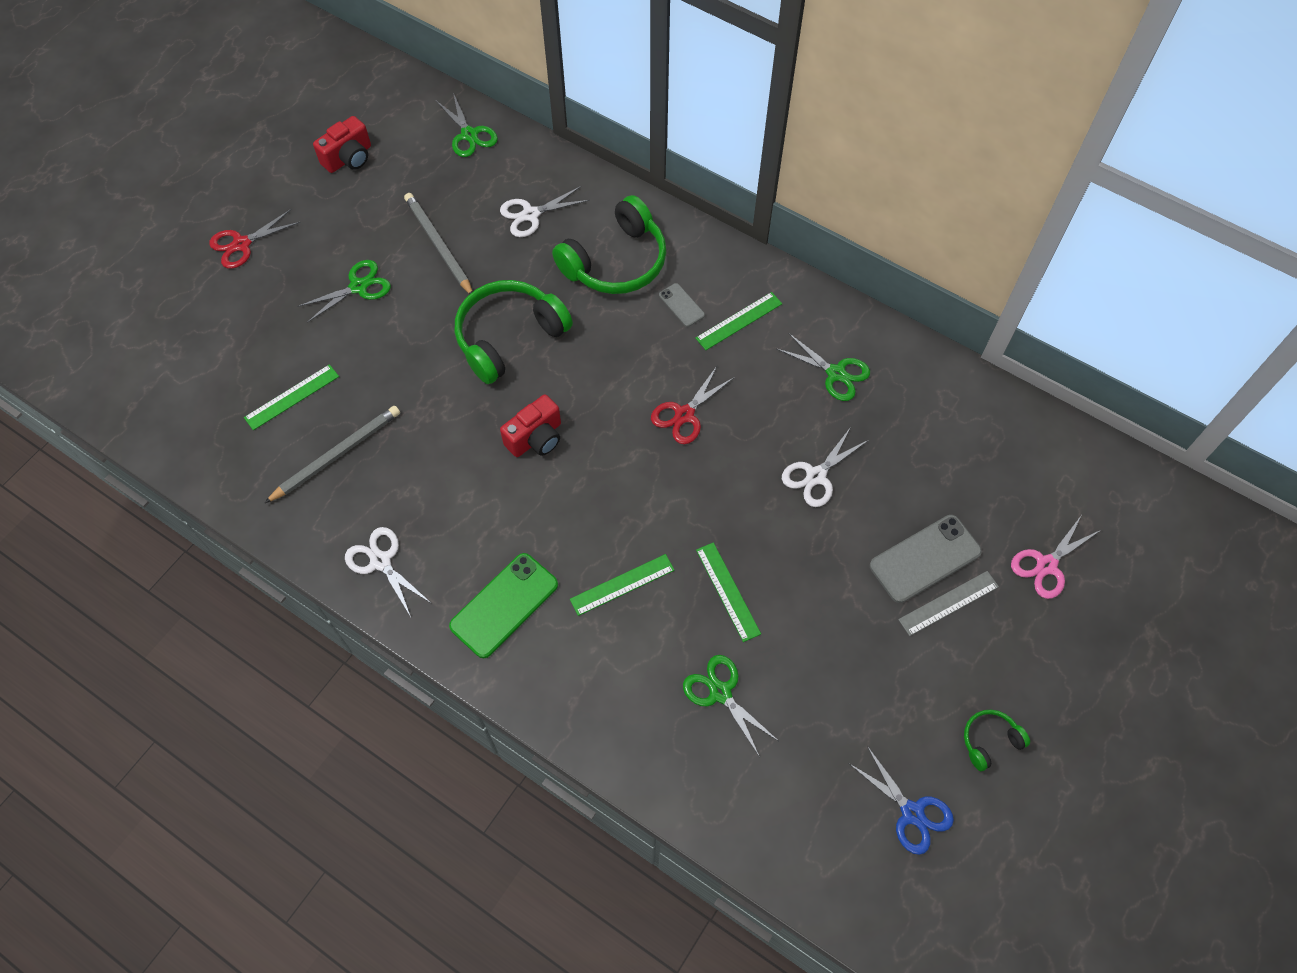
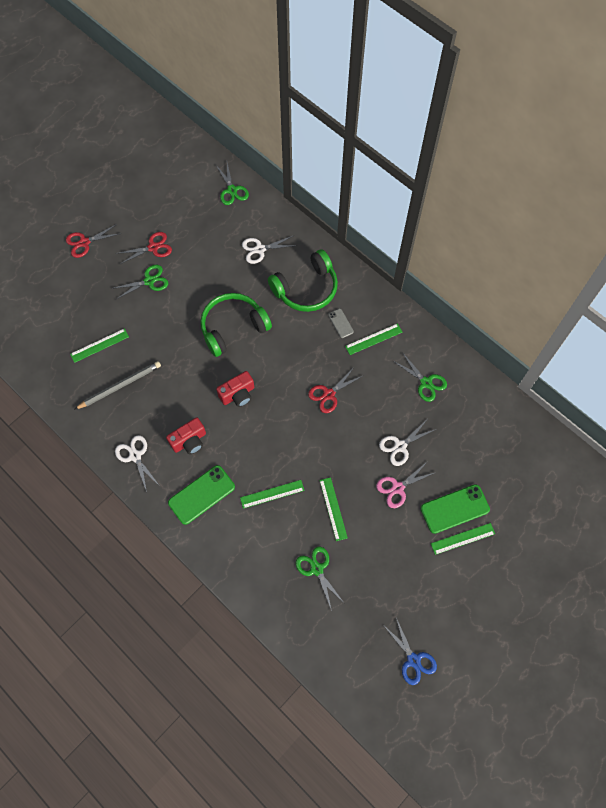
camera: 10 degrees right, 5 degrees up
(349, 158) = (156, 195): red camera -> red camera (189, 441)
(357, 236) = (153, 247): none -> red scissors
(438, 245) = (201, 261): grey pencil -> none
(925, 558) = (454, 508): grey phone -> green phone
(948, 603) = (463, 538): grey ruler -> green ruler
(990, 741) = (468, 626): green headphones -> none
(1046, 565) = (527, 525): pink scissors -> pink scissors (397, 488)

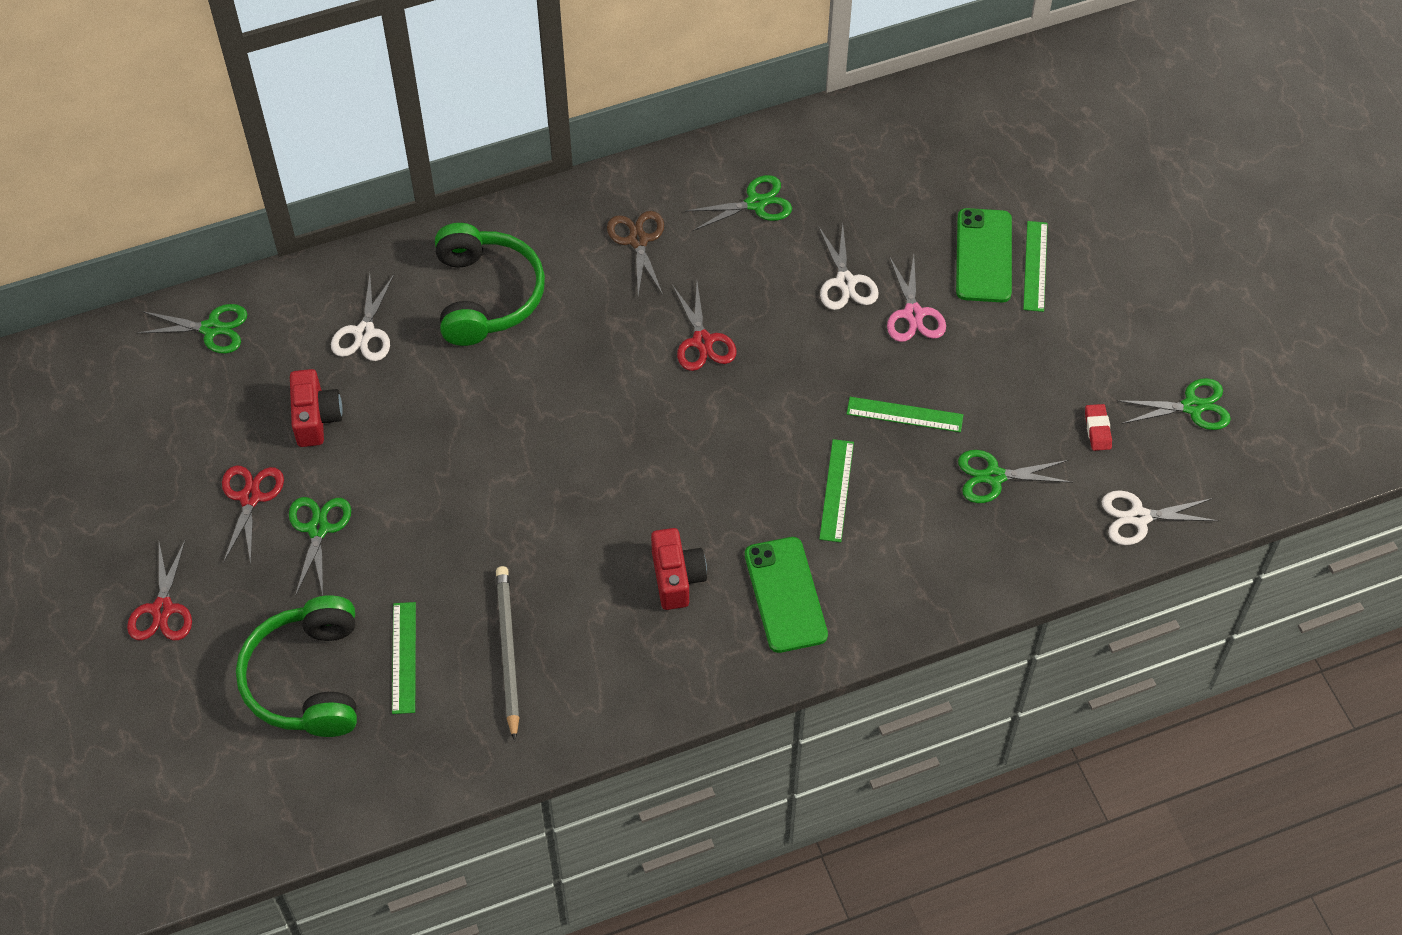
camera: 65 degrees left, 10 degrees down
(135, 455) = (659, 673): white scissors -> white scissors (1138, 517)
(233, 327) = (496, 431): green headphones -> green headphones (307, 679)
(238, 394) = (629, 472): red camera -> red camera (316, 418)
(340, 323) = (582, 273): grey phone -> none
(372, 612) = (1097, 429): none -> red eraser
(373, 339) = (638, 240): green ruler -> brown scissors
(413, 660) = (1193, 407): blue scissors -> green scissors

